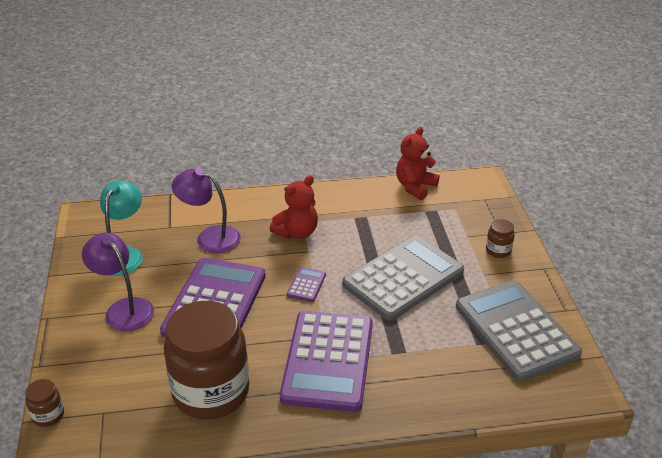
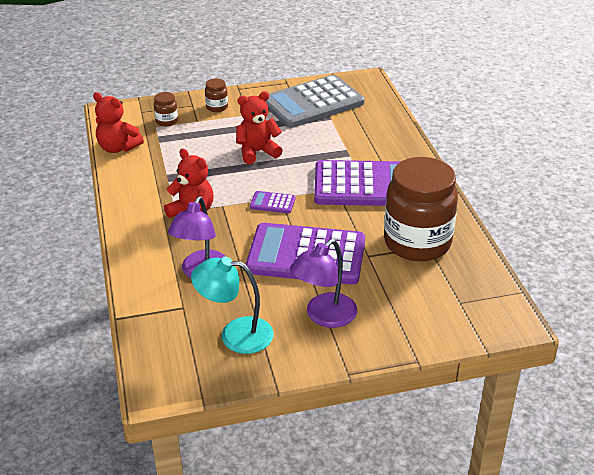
camera: 95 degrees left, 0 degrees up
(48, 415) = (475, 337): brown jar -> brown jar (167, 121)
(403, 278) = (257, 152): grey calculator -> red teddy bear

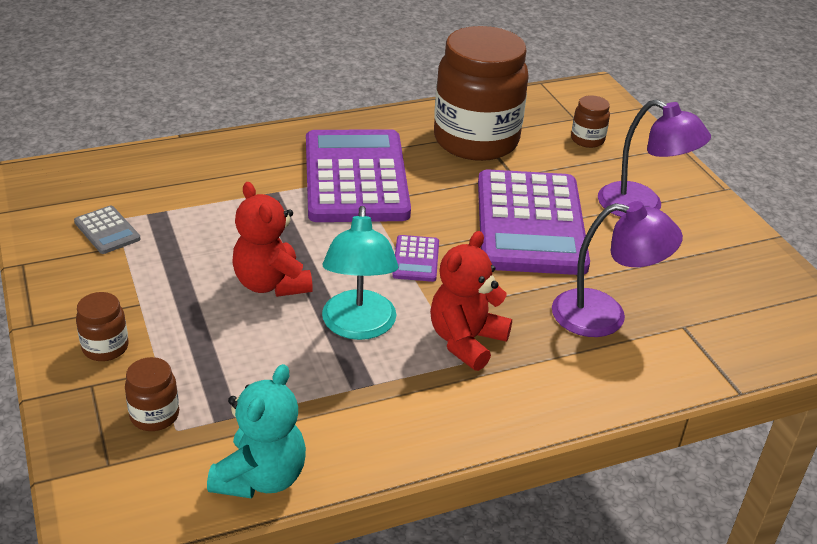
camera: 100 degrees left, 0 degrees up
(118, 148) = (261, 477): red teddy bear -> turquoise teddy bear
(235, 334) = (710, 274): turquoise lamp -> turquoise lamp (358, 327)
(312, 103) = (107, 230): grey calculator -> grey calculator, size x0.40
(424, 304) = (587, 140): none -> brown jar

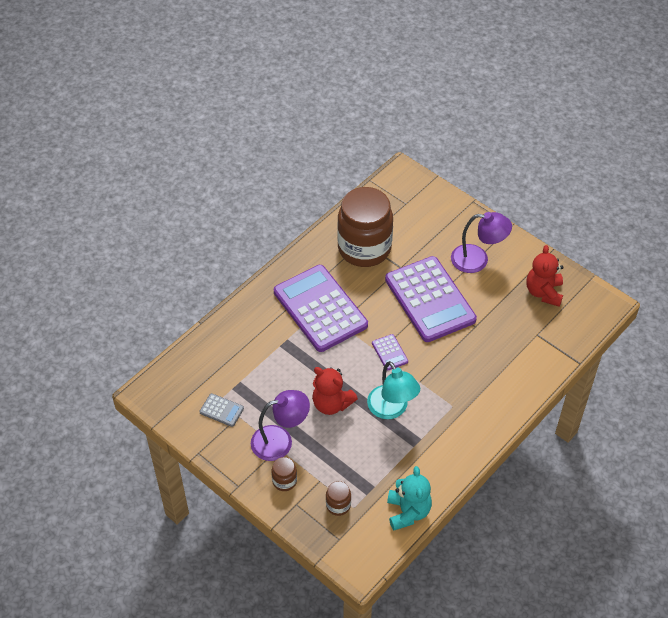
camera: 25 degrees left, 15 degrees up
(466, 341) = (446, 393): red teddy bear -> red teddy bear (543, 292)
(587, 140) = (422, 219): brown jar -> none
(604, 316) = (499, 345): purple lamp -> purple lamp (280, 440)

